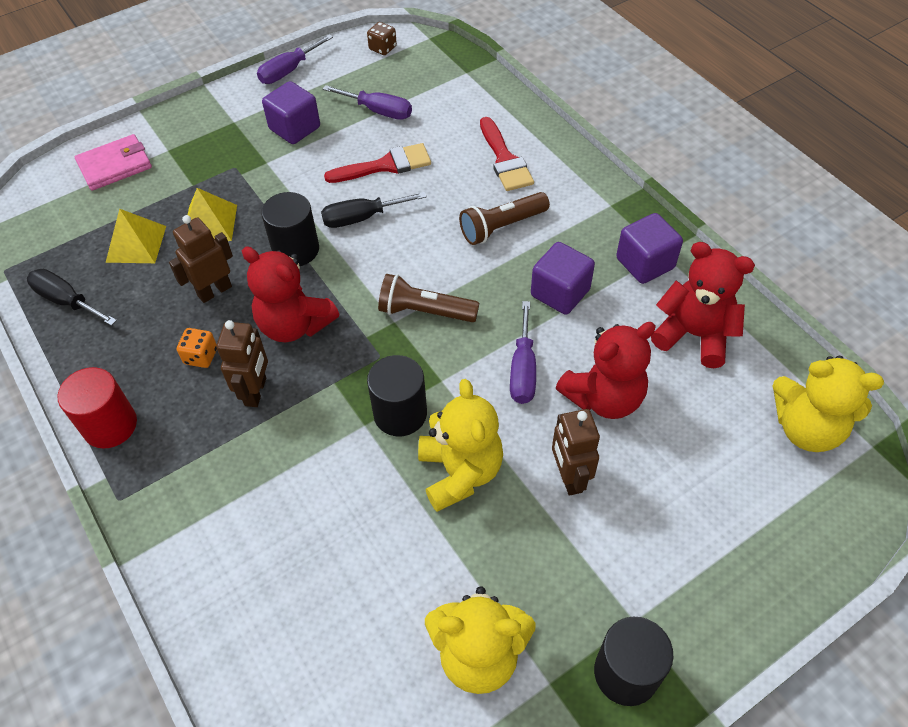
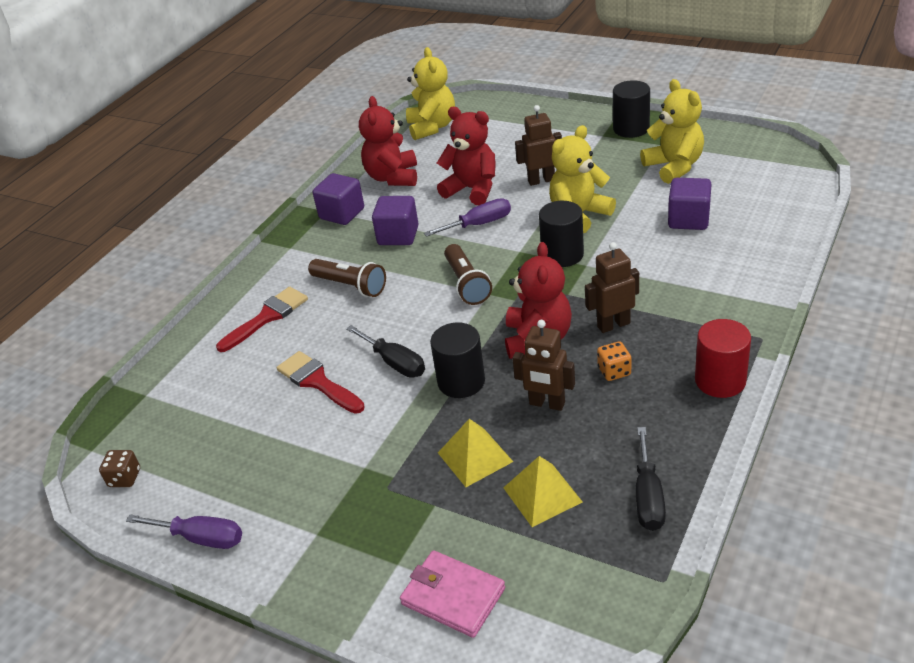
camera: 115 degrees left, 15 degrees down
(295, 128) = (300, 474): purple cube -> purple cube (688, 219)
(378, 111) = (239, 426): purple screwdriver -> none
(569, 477) = (541, 180): brown robot -> brown robot turned 150 degrees counterclockwise

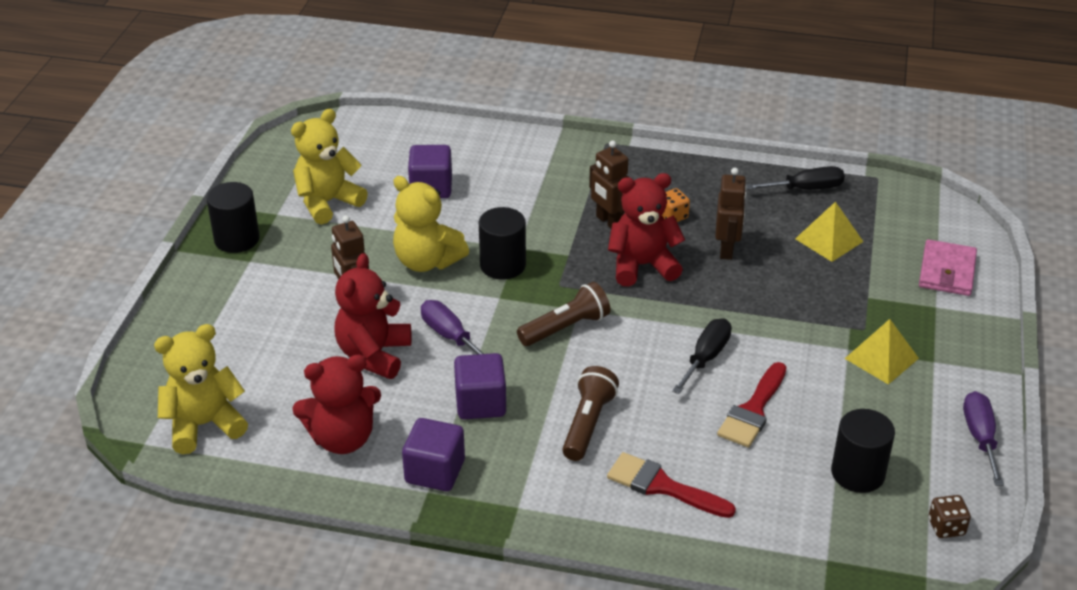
camera: 110 degrees left, 0 degrees up
(461, 381) = (717, 306): black cylinder -> black cylinder (858, 473)
(475, 457) = (806, 282): yellow pyramid -> yellow pyramid (881, 358)
(720, 380) = (666, 161): red cylinder -> none

